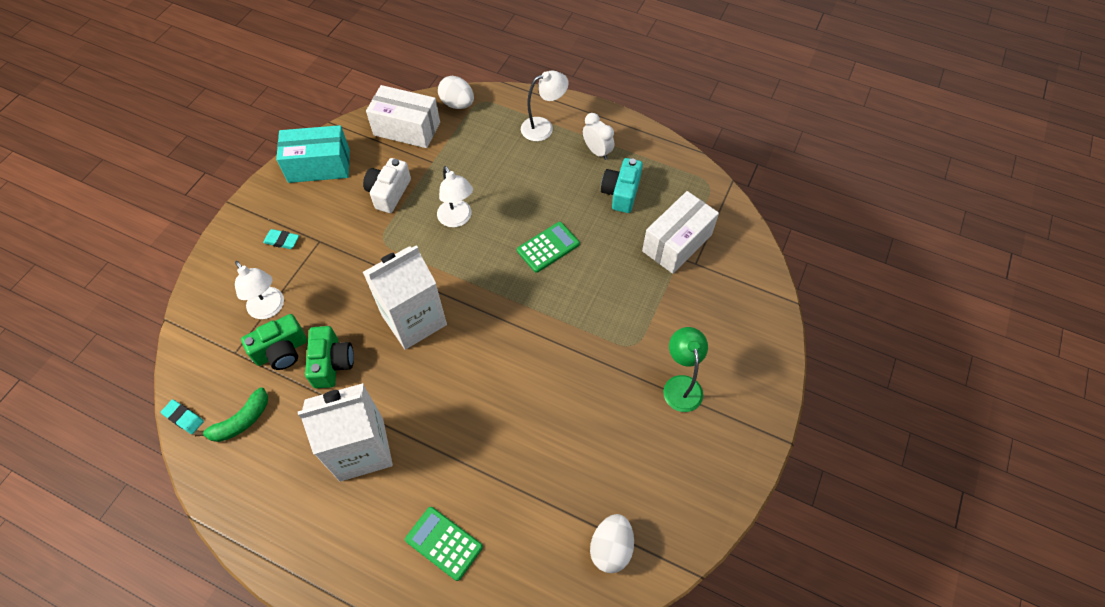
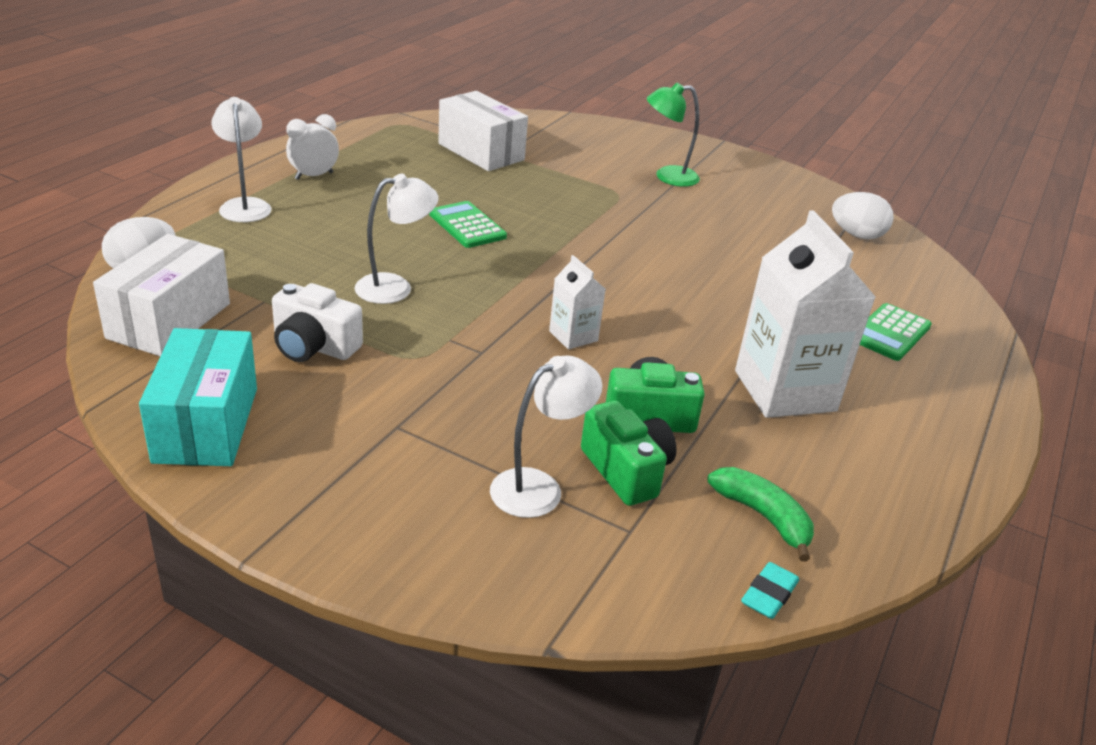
camera: 90 degrees left, 25 degrees down
(282, 241) = (383, 473): turquoise eraser -> none
(414, 319) = (573, 336): white carton -> white carton, size x0.48
(621, 193) = (393, 171): turquoise camera -> none

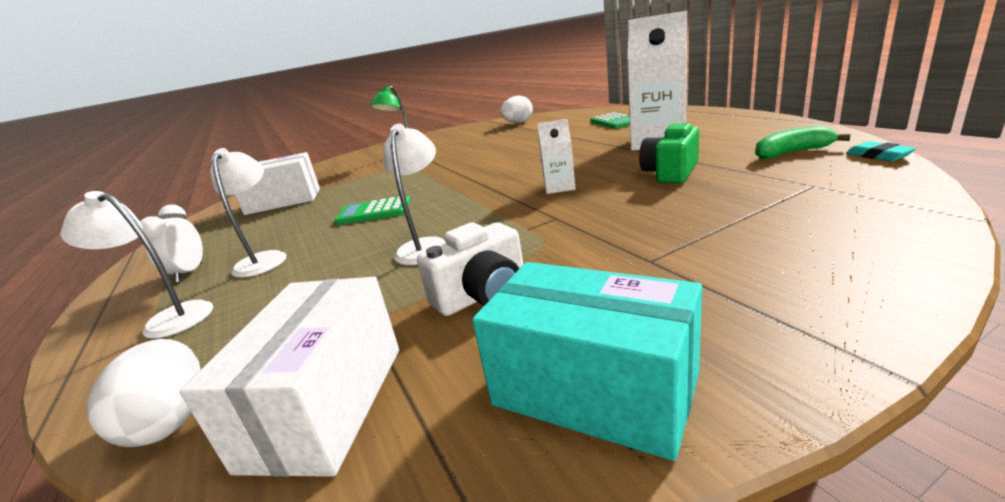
camera: 50 degrees left, 10 degrees down
(169, 321) = (326, 404): white box -> white box turned 45 degrees clockwise
(538, 487) = (755, 209): white lamp -> white lamp (264, 259)
(626, 471) = (736, 182): green camera -> none

